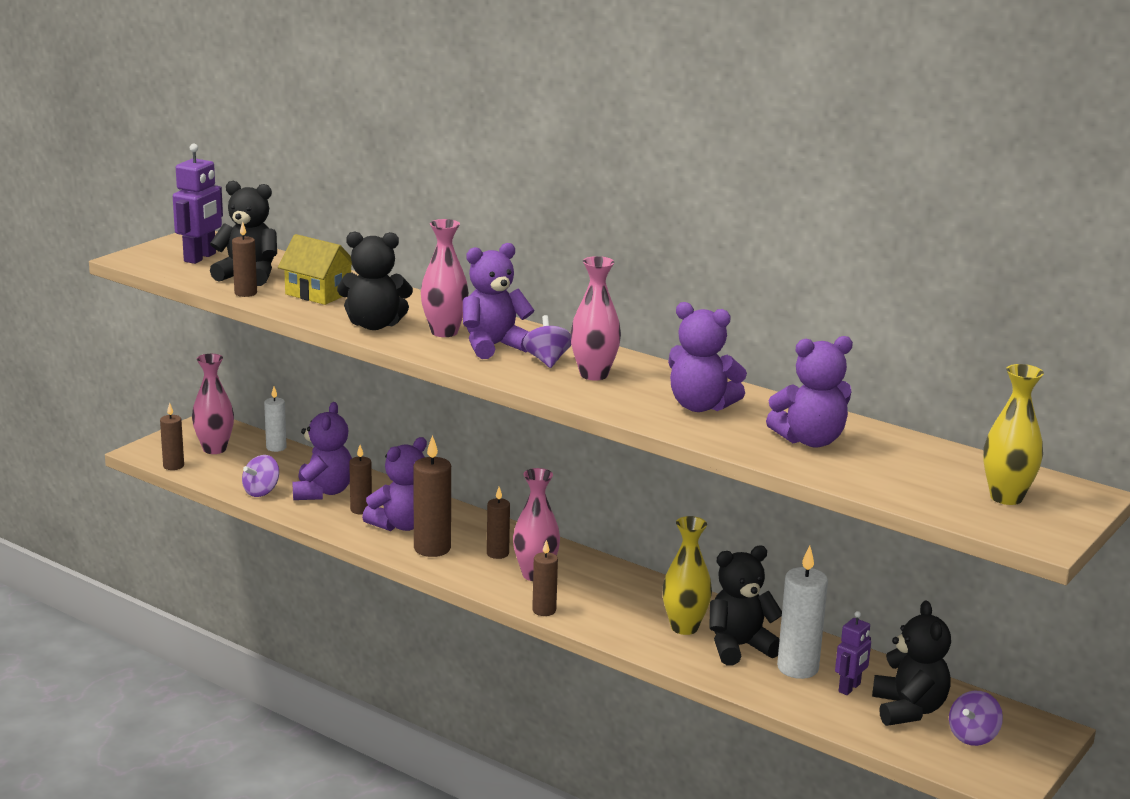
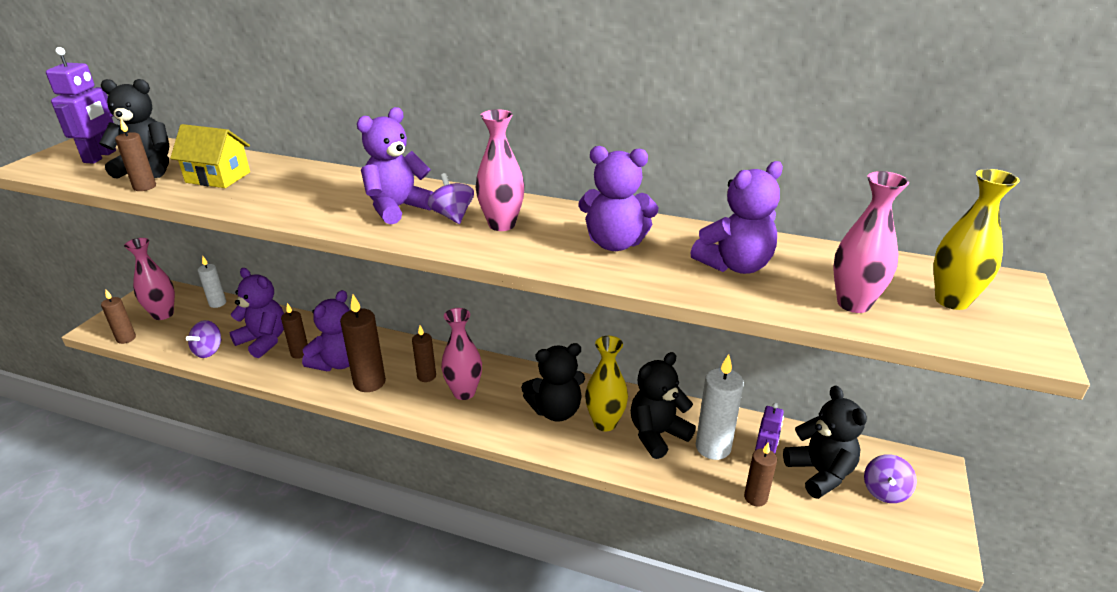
camera: 15 degrees left, 10 degrees up
(323, 492) = (264, 341): purple teddy bear -> purple teddy bear turned 45 degrees counterclockwise
(374, 325) = (277, 203): black teddy bear -> black teddy bear (556, 411)
(444, 332) = (346, 200): pink vase -> pink vase (853, 304)
(544, 610) = (483, 431): brown candle -> brown candle (755, 498)

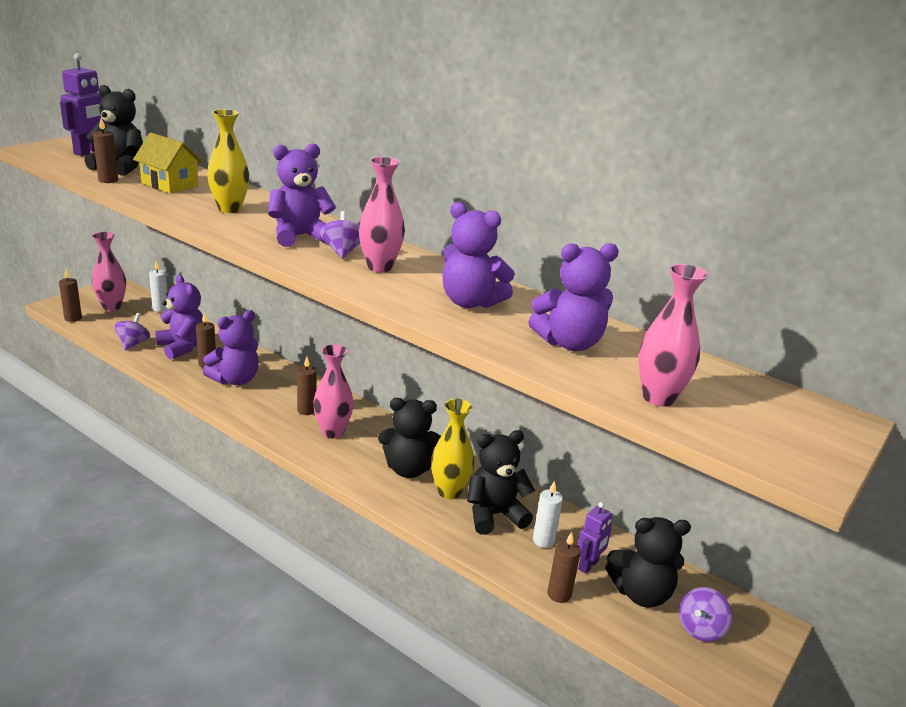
camera: 15 degrees right, 5 degrees down
(209, 351) = (133, 344): purple spinning top -> purple spinning top turned 150 degrees clockwise
(369, 382) = (253, 402): brown candle -> none
(713, 447) = (543, 540): white candle -> white candle, size x0.61
(820, 473) = (641, 593): black teddy bear -> black teddy bear turned 90 degrees clockwise
(952, 301) = (764, 419): yellow vase -> yellow vase (229, 209)

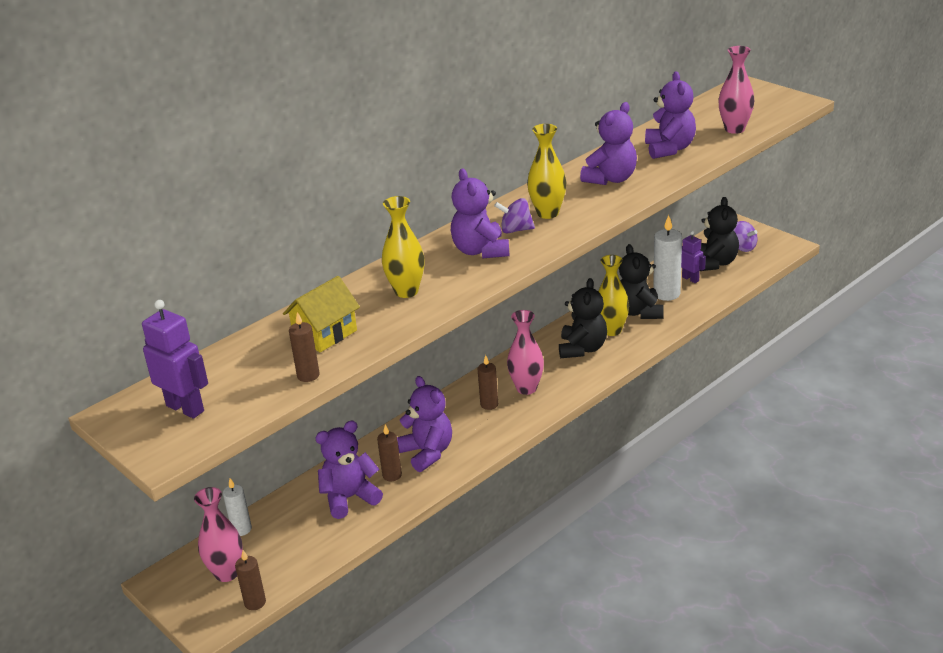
camera: 75 degrees left, 5 degrees up
(120, 168) = (257, 375): black teddy bear -> none
(133, 344) = (335, 538): purple spinning top -> none
(380, 267) = (548, 213): pink vase -> yellow vase
(543, 540) = (666, 294): white candle -> white candle, size x1.65
(559, 594) = (720, 292): brown candle -> none

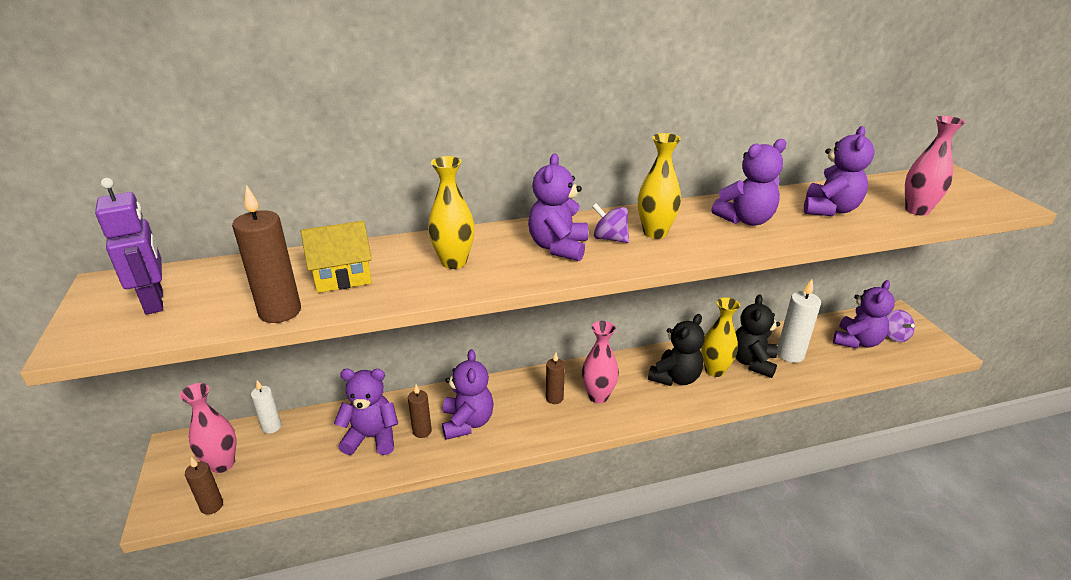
camera: 25 degrees right, 0 degrees up
(308, 375) = (280, 312): brown candle -> brown candle, size x1.65
(690, 279) = (823, 348): purple robot -> none
(715, 263) = (856, 341): black teddy bear -> purple teddy bear

